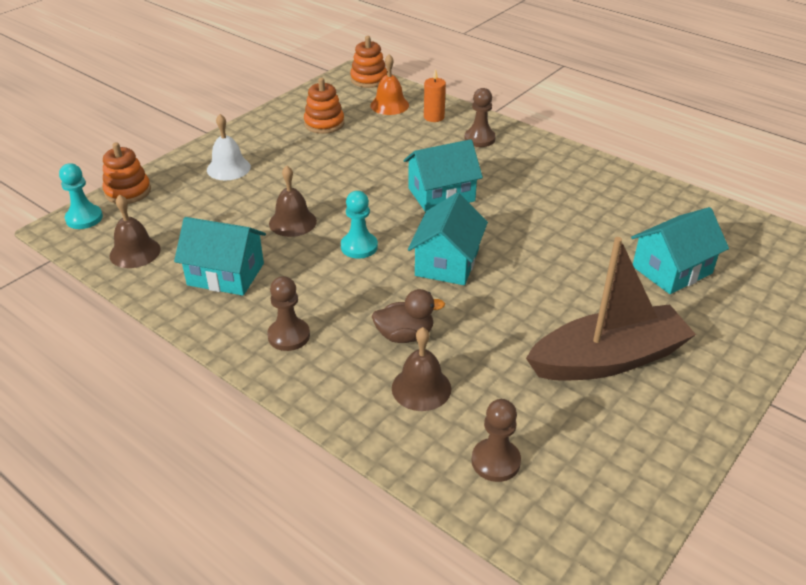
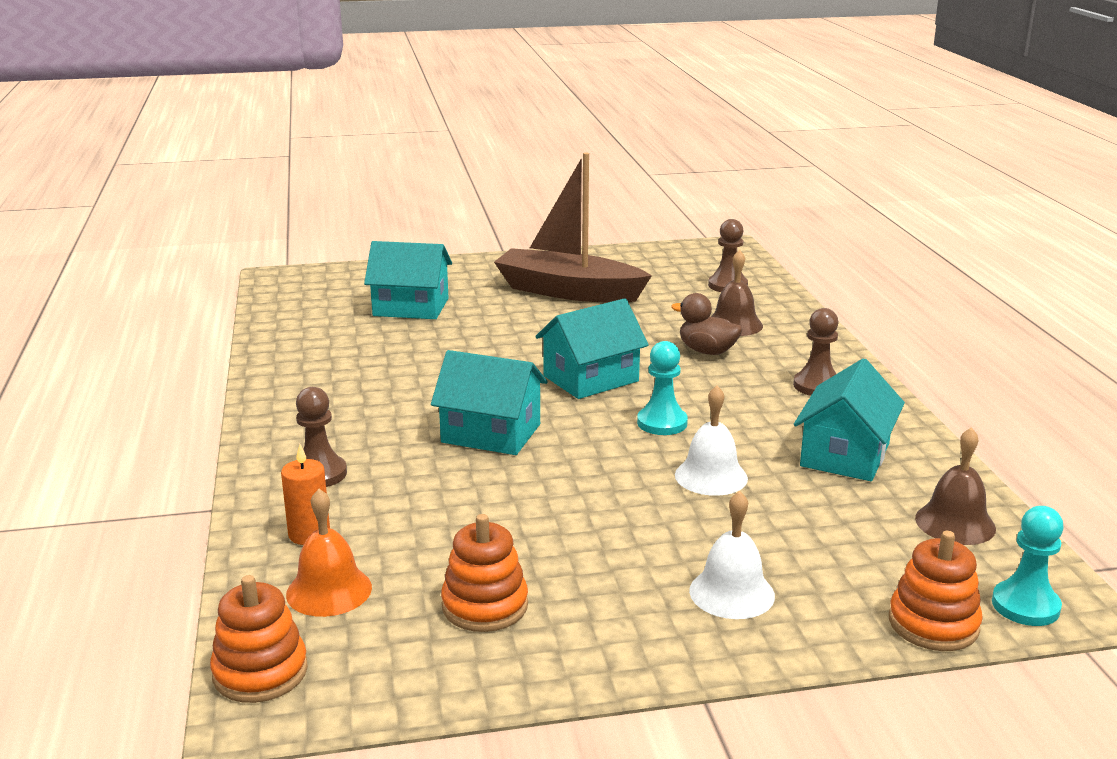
camera: 140 degrees left, 15 degrees down
(225, 274) = (845, 455): turquoise house -> turquoise house turned 60 degrees clockwise
(292, 222) = (711, 476): brown bell -> white bell

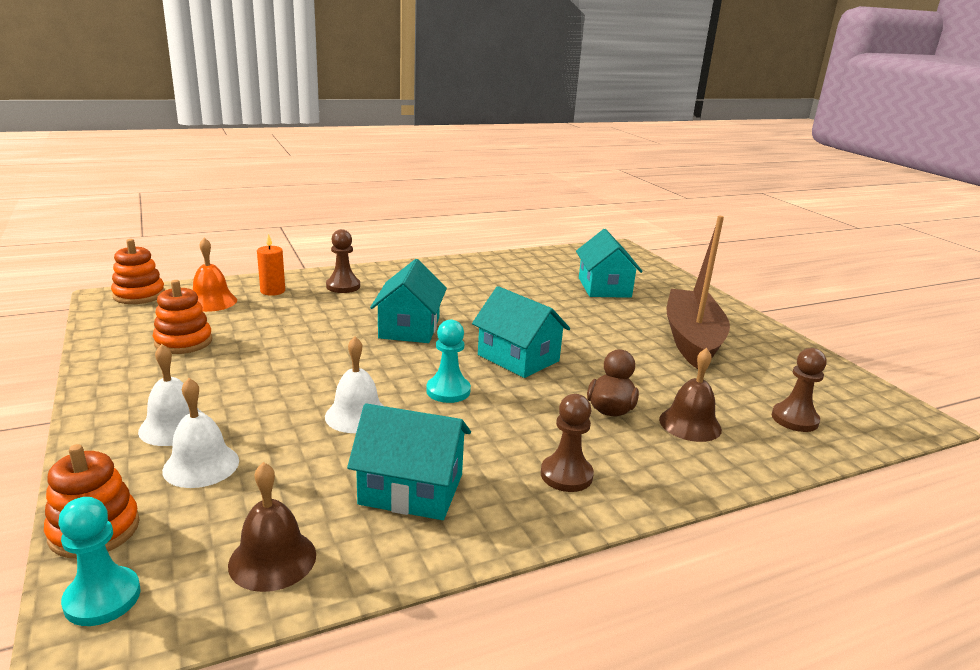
camera: 75 degrees right, 0 degrees up
(813, 569) = (201, 465): none -> white bell

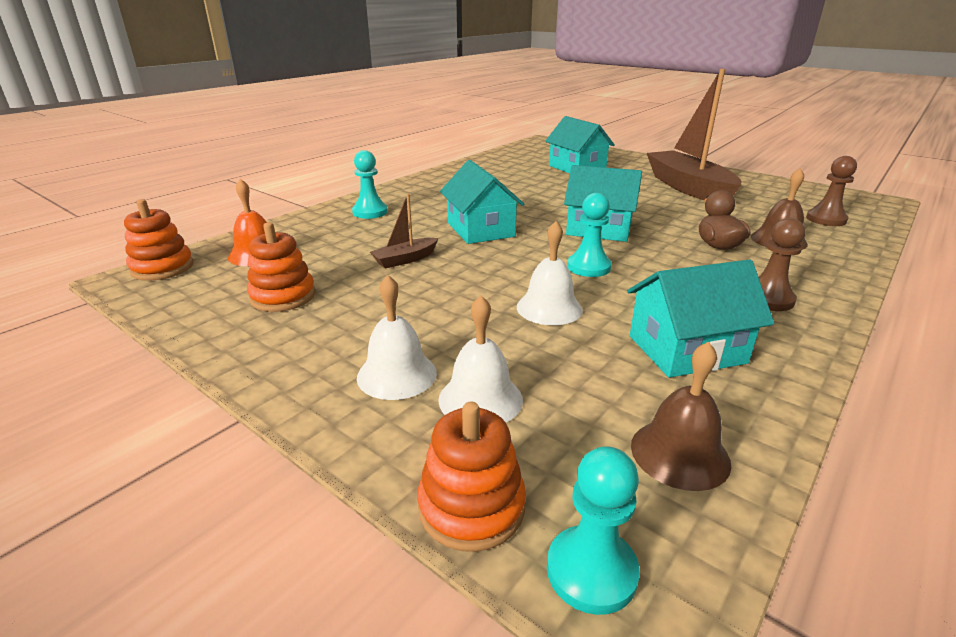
camera: 25 degrees left, 5 degrees up
(272, 291) = (307, 231): orange candle -> none
(309, 338) = (405, 259): none -> brown boat
(343, 286) = (370, 212): brown pawn -> turquoise pawn

